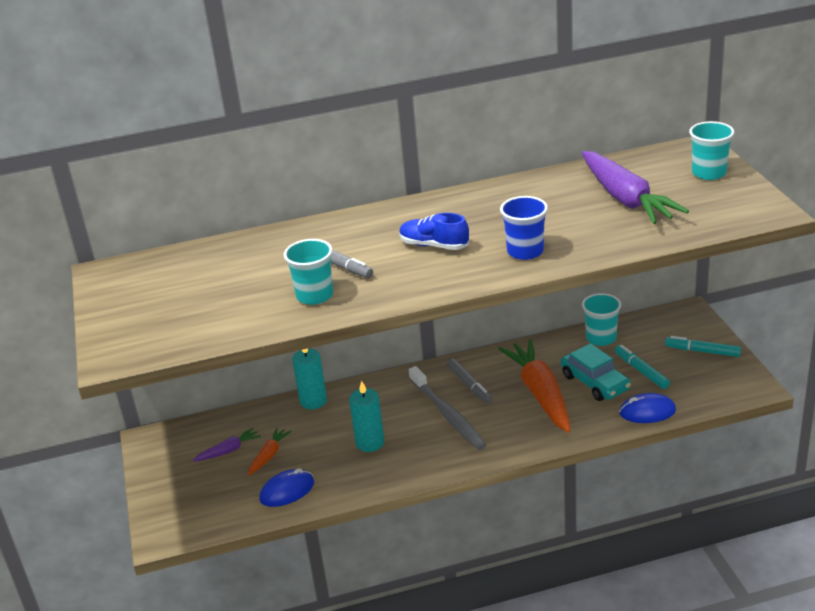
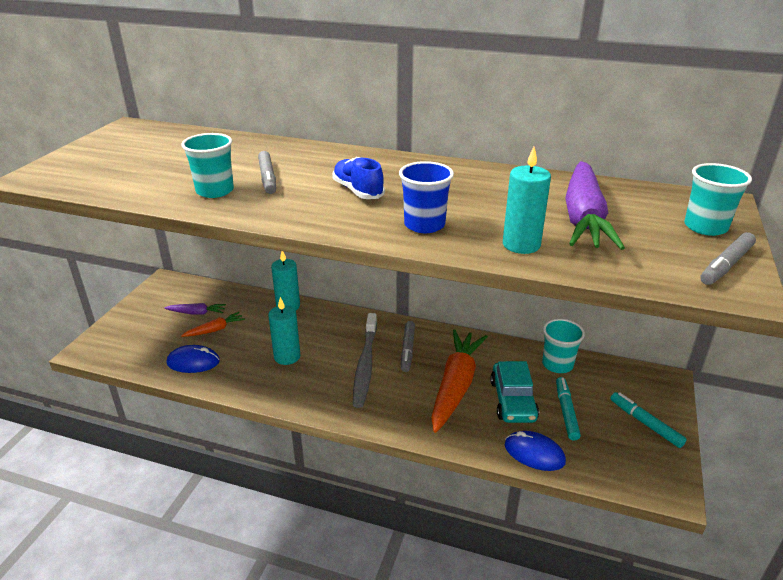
camera: 30 degrees right, 0 degrees up
(610, 237) = (521, 245): none -> turquoise candle
(747, 197) = (726, 265): none -> grey marker

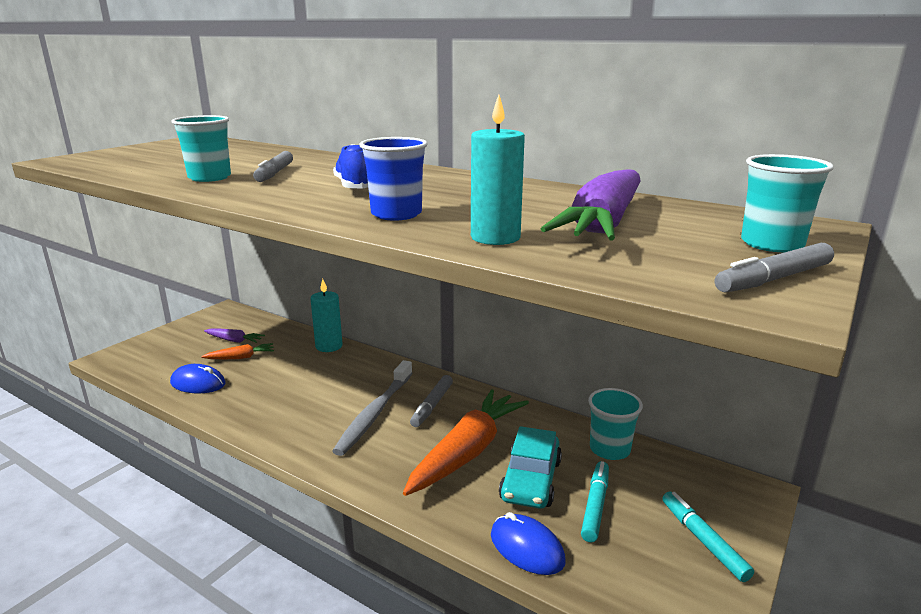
camera: 15 degrees right, 10 degrees down
(287, 356) = (295, 392): turquoise candle -> none

